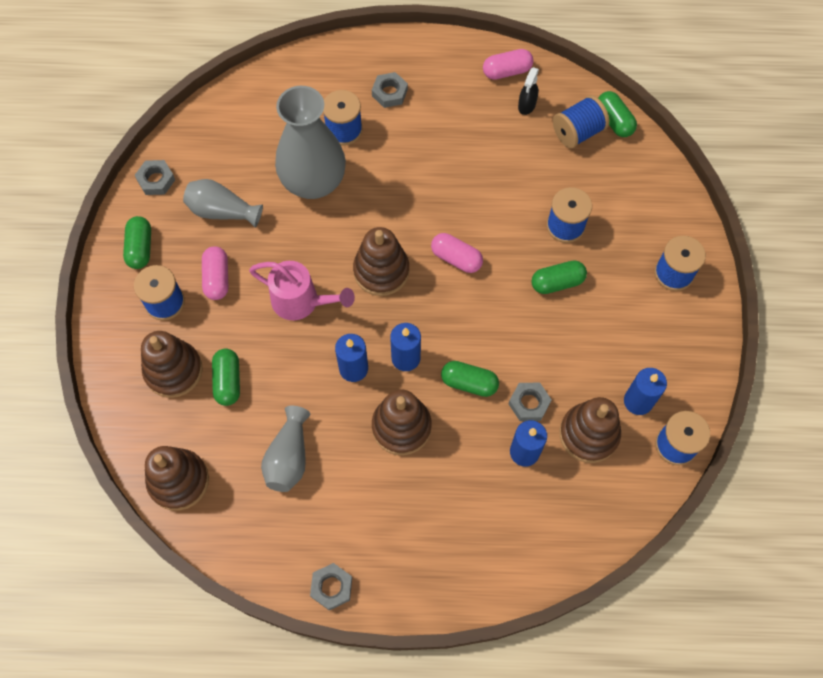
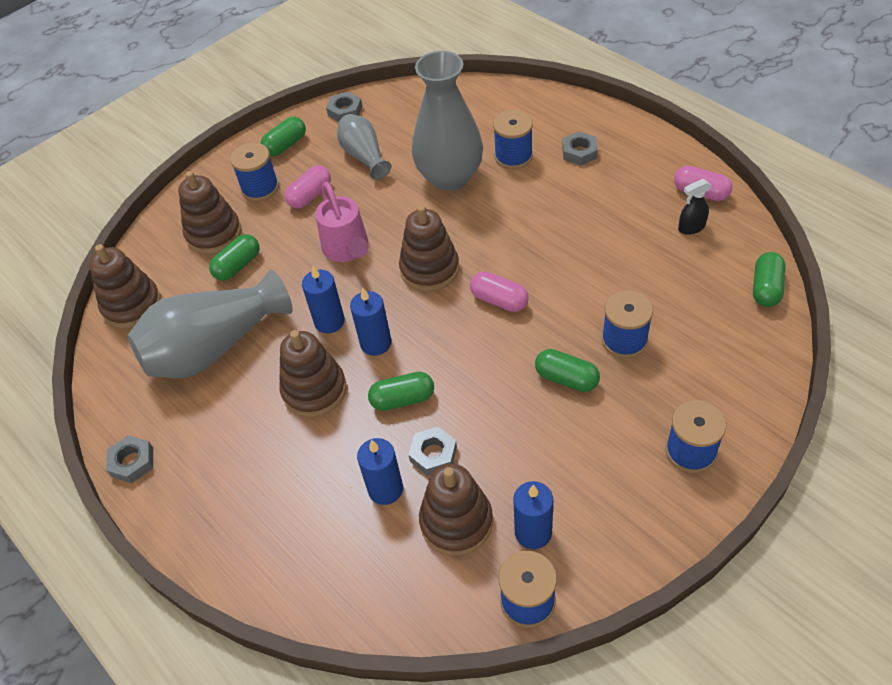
camera: 50 degrees right, 15 degrees down
(289, 457) = (214, 347): grey vase -> grey vase, size x1.78
(456, 258) = (499, 300): pink capsule -> pink capsule turned 45 degrees counterclockwise
(469, 383) = (403, 399): green capsule -> green capsule turned 75 degrees counterclockwise
(577, 132) = (718, 276): blue spool -> none

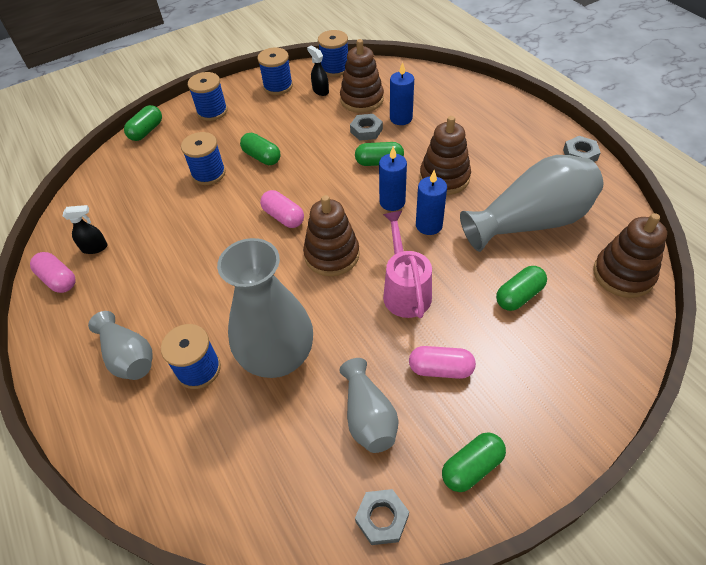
camera: 170 degrees left, 0 degrees up
(214, 234) = (552, 341): brown stacking toy -> none
(260, 188) = (503, 397): blue spool -> blue spool (278, 86)
(310, 196) = (440, 369): pink capsule -> pink capsule turned 45 degrees clockwise
(533, 532) = (320, 91): blue candle -> black spray bottle
(579, 152) = (129, 357): grey nut -> grey vase
(766, 288) = (86, 190): green capsule -> green capsule (146, 131)

